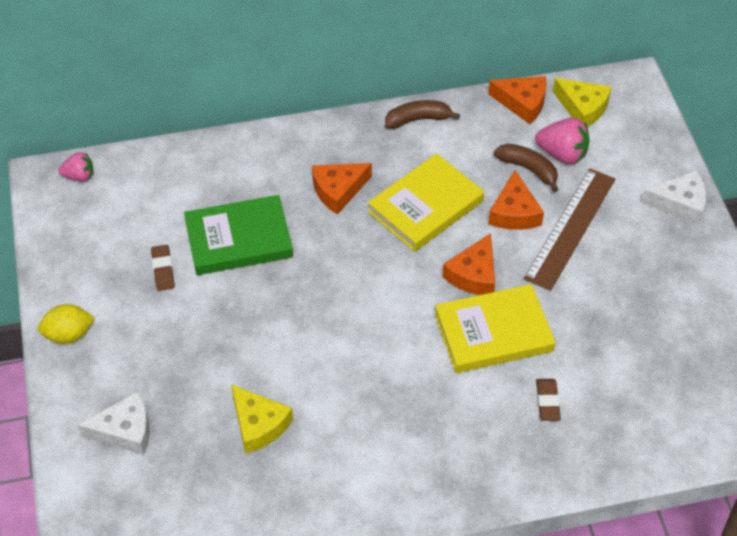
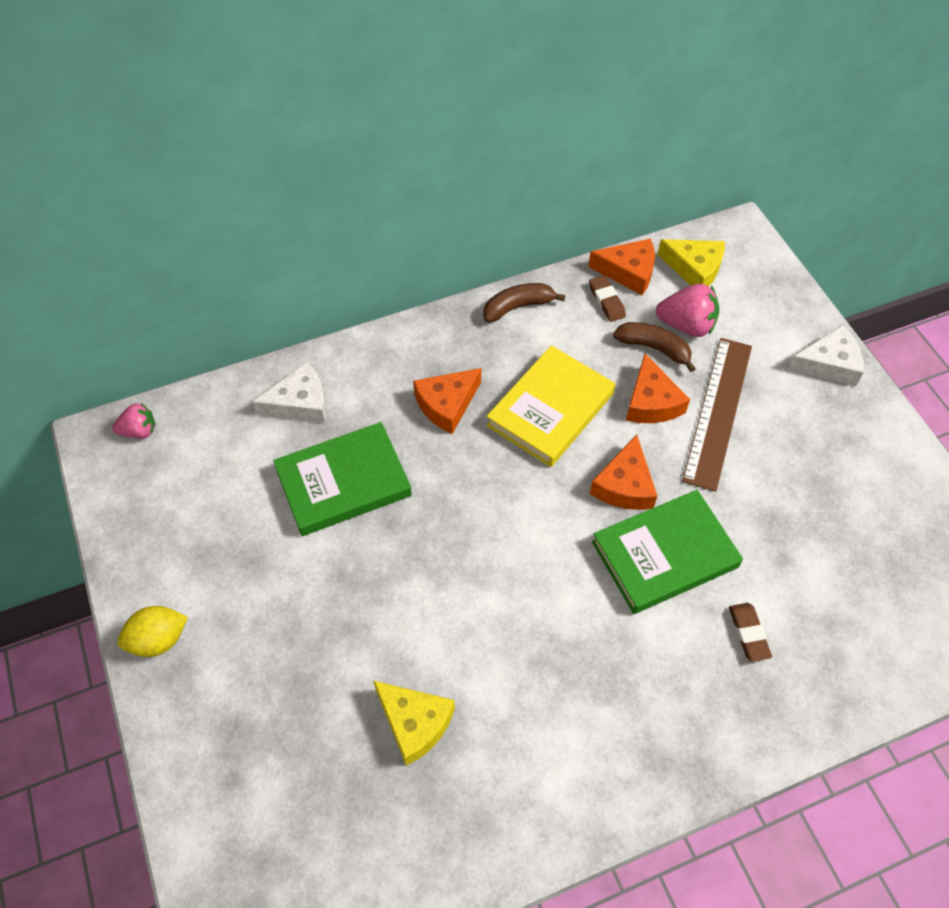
camera: 10 degrees left, 5 degrees up
(125, 431) = (250, 760): white cheese -> white cheese (300, 403)
(163, 270) = (260, 535): brown eraser -> brown eraser (606, 301)
(493, 332) = (664, 554): yellow book -> green book

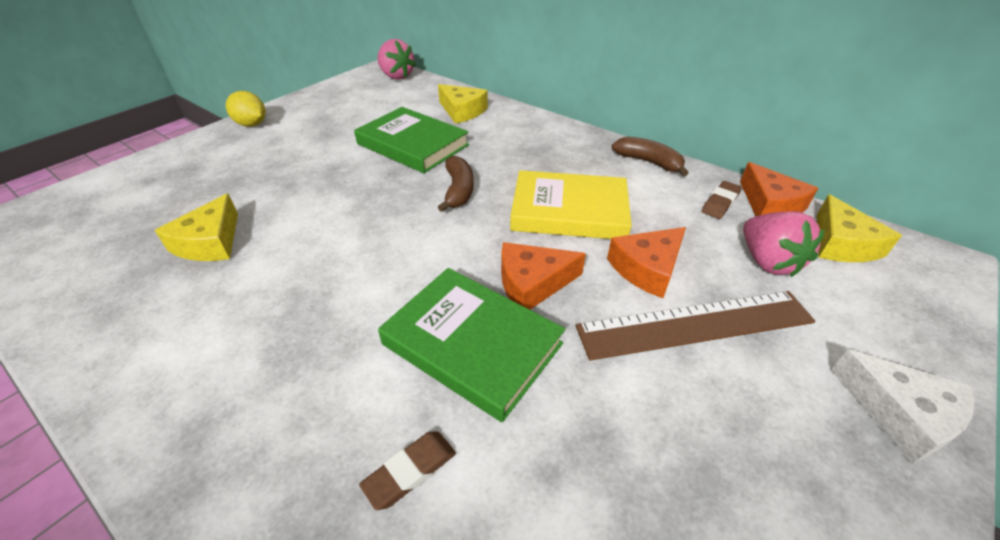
camera: 60 degrees right, 15 degrees down
(139, 431) = (396, 76): pink strawberry -> pink strawberry, size x1.58
(300, 403) = (462, 111): white cheese -> yellow cheese
(446, 404) = (519, 162): orange cheese -> none
(654, 348) = (710, 249): brown banana -> brown banana (458, 190)

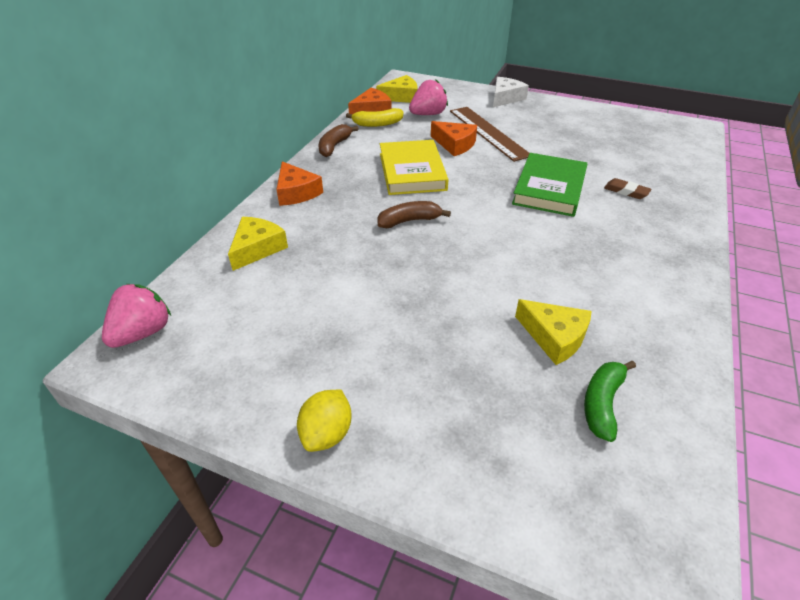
camera: 105 degrees left, 0 degrees up
(118, 245) = (602, 403): none -> green banana
(210, 242) = (554, 337): yellow cheese -> yellow cheese turned 45 degrees clockwise
(413, 144) = (341, 264): green book -> none
(532, 283) = (491, 177): orange cheese -> orange cheese (296, 192)
(720, 203) = (377, 124): brown eraser -> yellow banana

